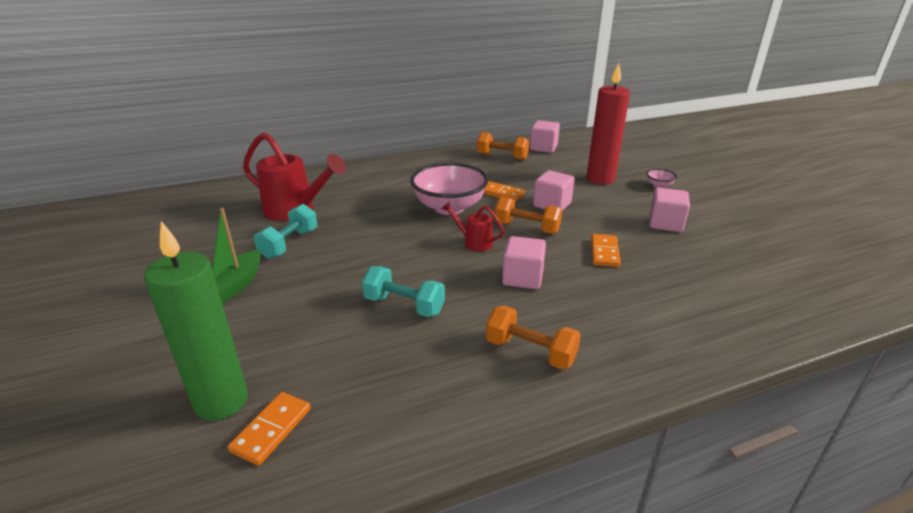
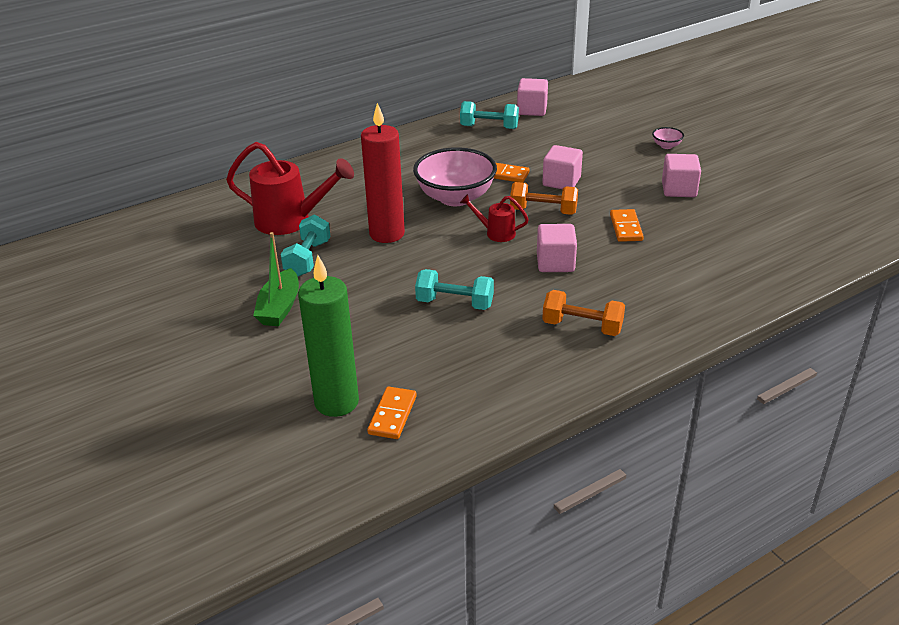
camera: 10 degrees left, 5 degrees up
(502, 157) = (489, 127): orange dumbbell -> turquoise dumbbell
(600, 179) = (604, 144): red candle -> red candle (387, 234)

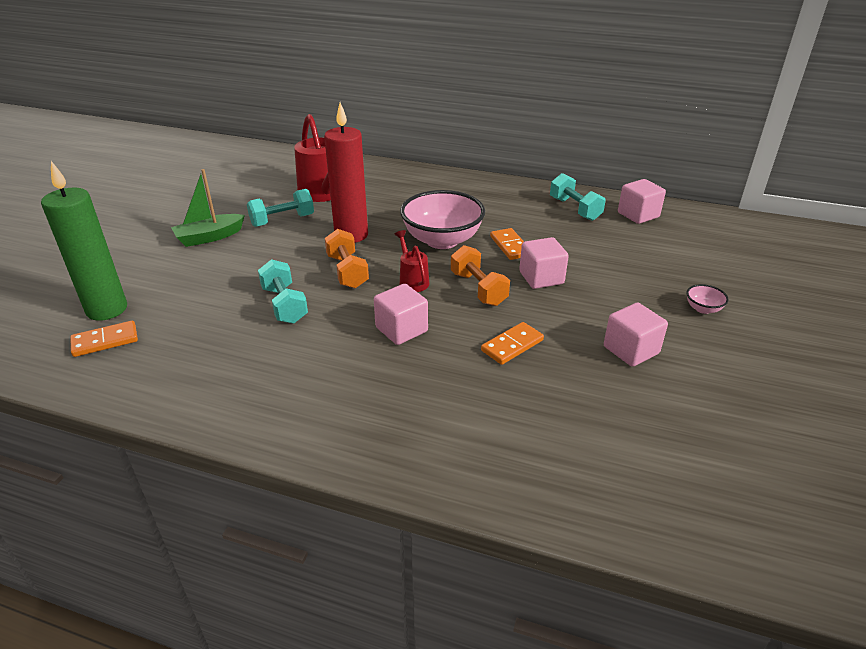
camera: 50 degrees right, 0 degrees up
(582, 326) = (312, 387): orange dumbbell -> orange dumbbell (347, 271)

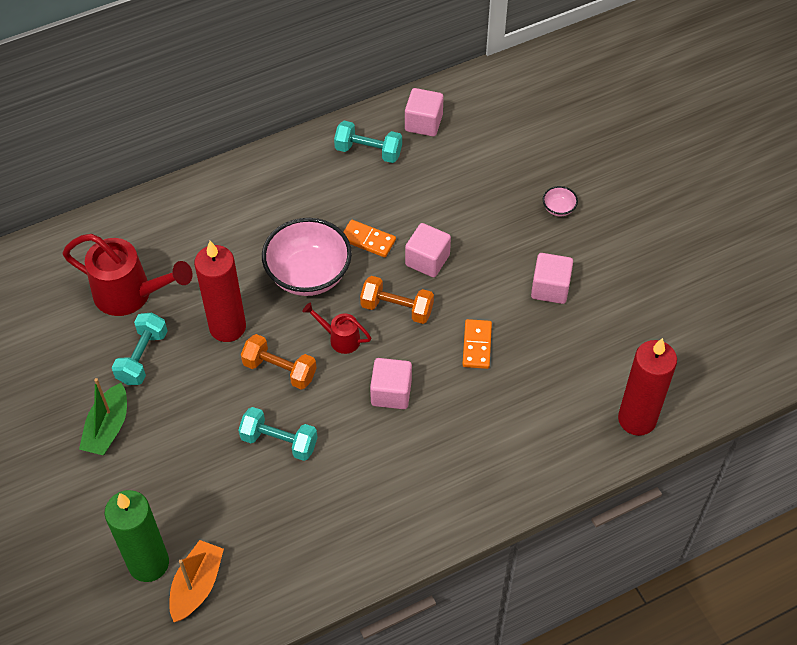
camera: 45 degrees left, 20 degrees up
(105, 341) = (197, 585): orange domino -> orange boat
(605, 501) = (637, 419): none -> red candle

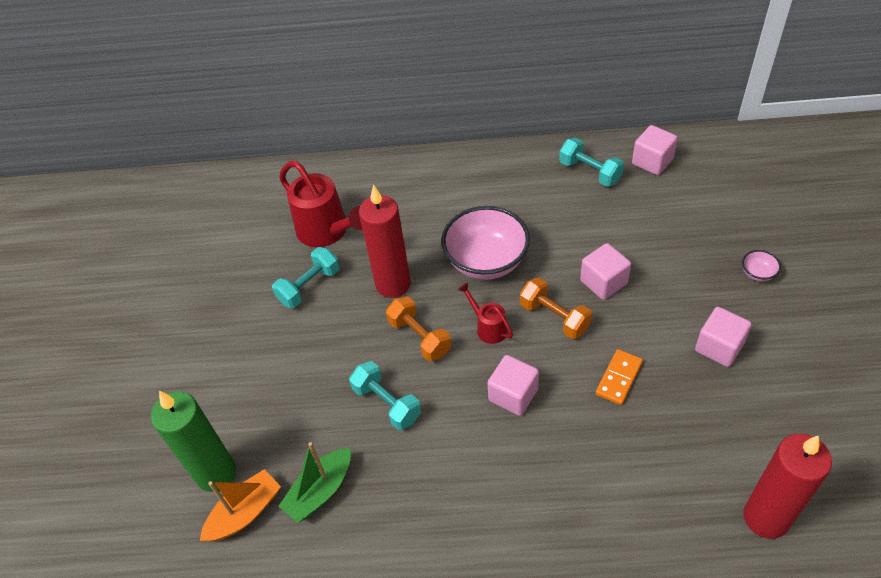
camera: 30 degrees right, 5 degrees down
(108, 428) = (249, 337): green boat -> green boat (320, 491)
(368, 240) = (554, 247): orange domino -> none

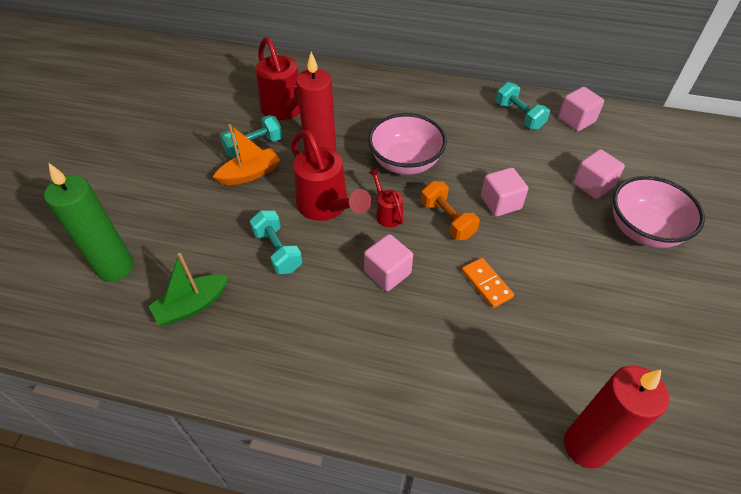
camera: 10 degrees right, 0 degrees up
(245, 513) = (124, 305): orange boat -> orange boat (250, 174)
(420, 337) = (326, 206): orange dumbbell -> red watering can
(618, 378) = (486, 284): orange domino -> orange domino turned 75 degrees counterclockwise
(719, 347) = (588, 282): pink cube -> pink cube (593, 185)
(757, 273) = (643, 230): pink bowl -> pink bowl, size x2.44

